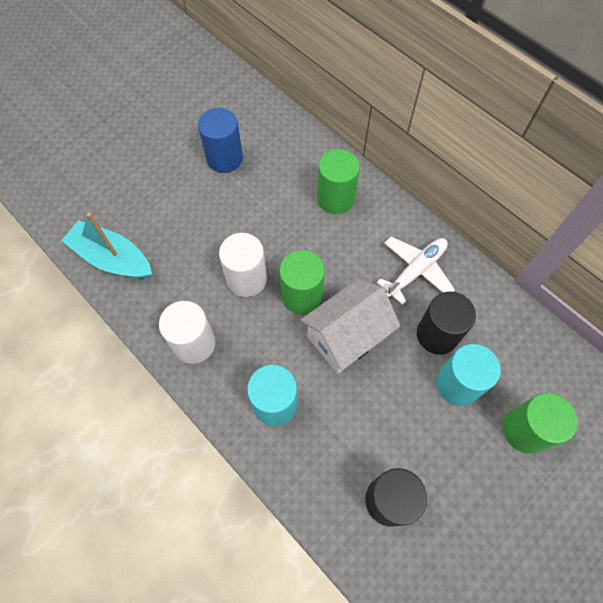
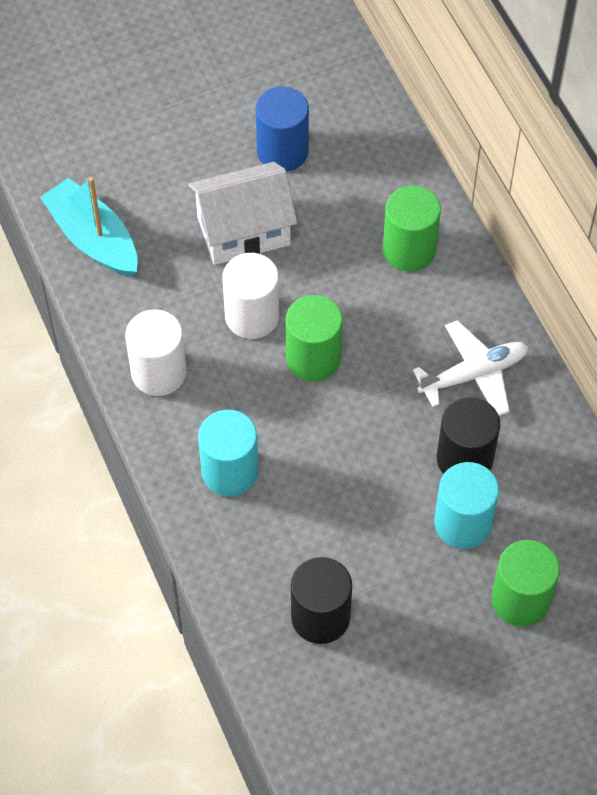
camera: 20 degrees right, 5 degrees down
(347, 336) = (349, 424): white house -> white house (243, 231)

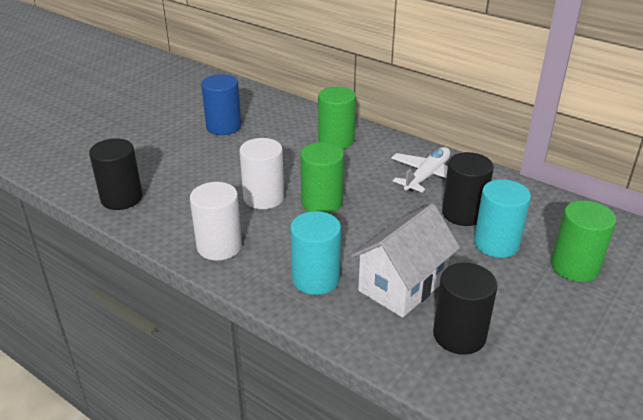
camera: 30 degrees left, 25 degrees down
(93, 238) = (121, 198): turquoise boat -> black cylinder
(243, 231) = (226, 163): white house -> white house (402, 285)

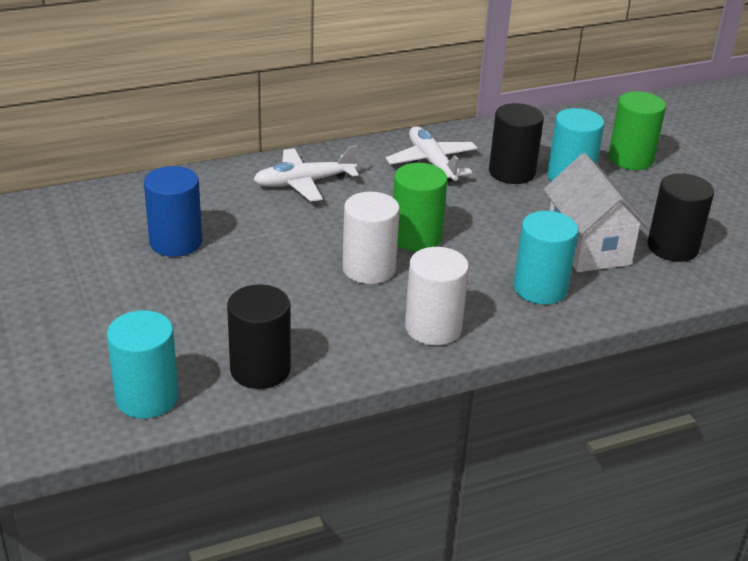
camera: 60 degrees left, 0 degrees up
(70, 174) = (147, 398): none -> turquoise cylinder
(336, 140) = (303, 183): green cylinder -> white plane

